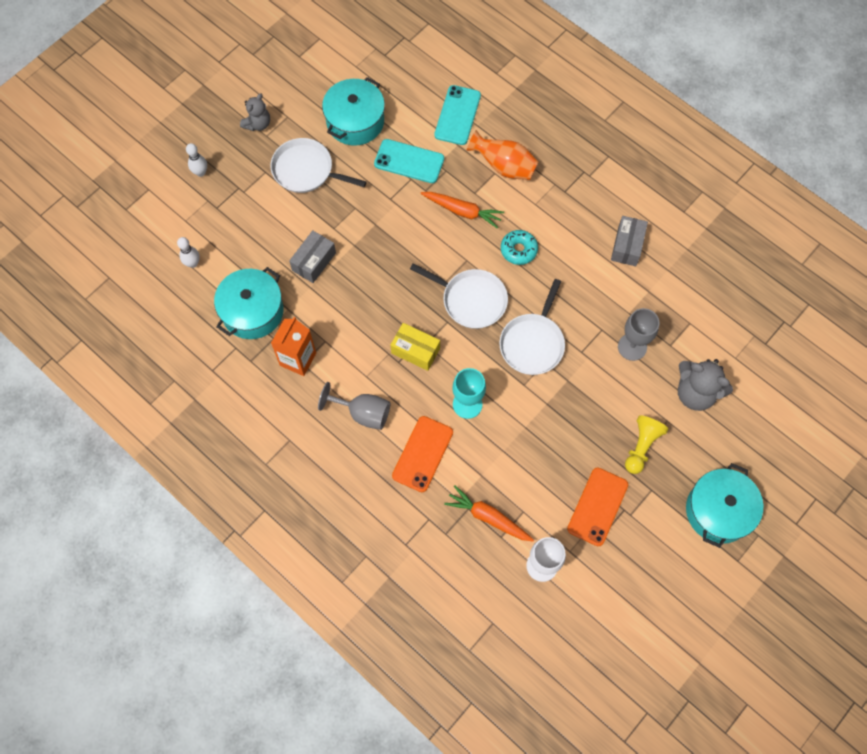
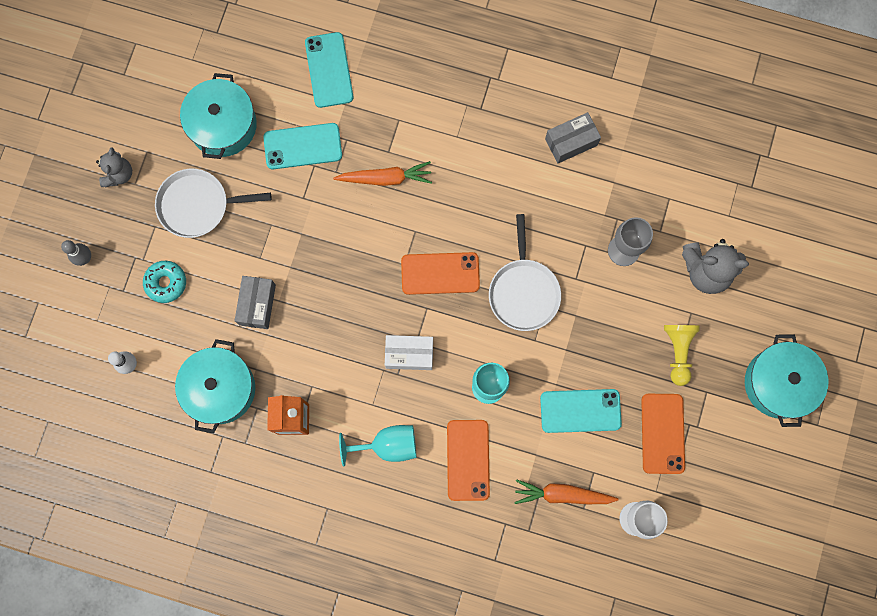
camera: 25 degrees left, 10 degrees up
(200, 172) = (85, 258): white bowling pin -> grey bowling pin
(363, 413) = (387, 445): grey goblet -> turquoise goblet
(415, 351) = (409, 354): yellow box -> white box
(471, 300) = (440, 273): white pan -> orange phone
(504, 166) = (405, 108): orange vase -> none
(518, 250) = (463, 196): turquoise donut -> turquoise donut (166, 283)
(535, 457) = (580, 410): none -> turquoise phone
(627, 246) = (571, 142): grey box -> grey box turned 75 degrees clockwise

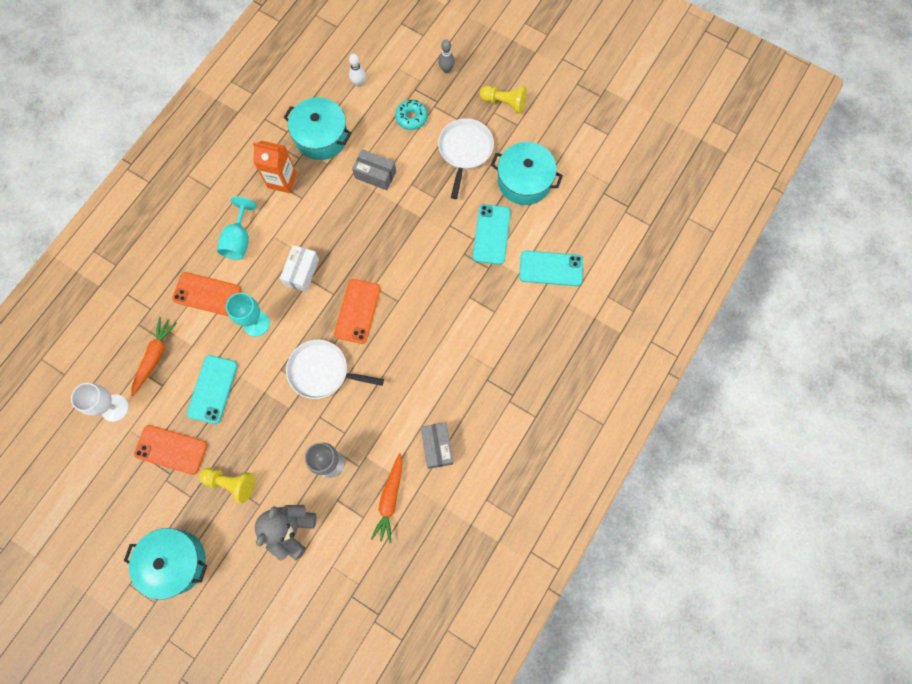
camera: 105 degrees right, 5 degrees down
(118, 174) = (504, 103): grey teddy bear -> yellow pawn
(386, 178) = (447, 289): orange carrot -> orange carrot (390, 499)

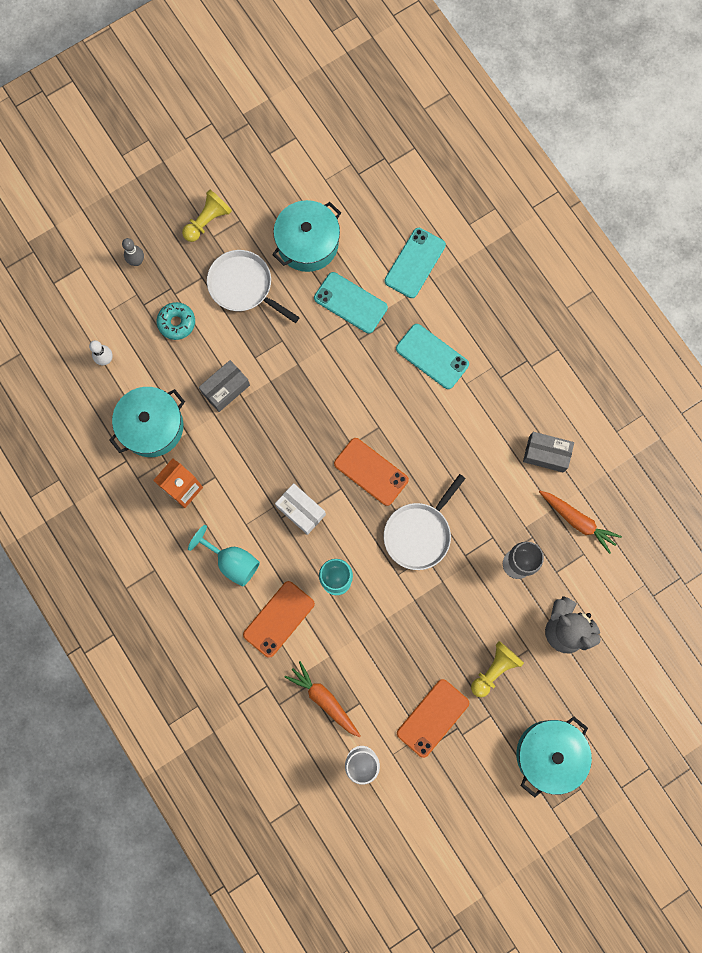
camera: 65 degrees left, 5 degrees up
(213, 389) = (387, 651): turquoise phone -> turquoise phone (432, 356)

